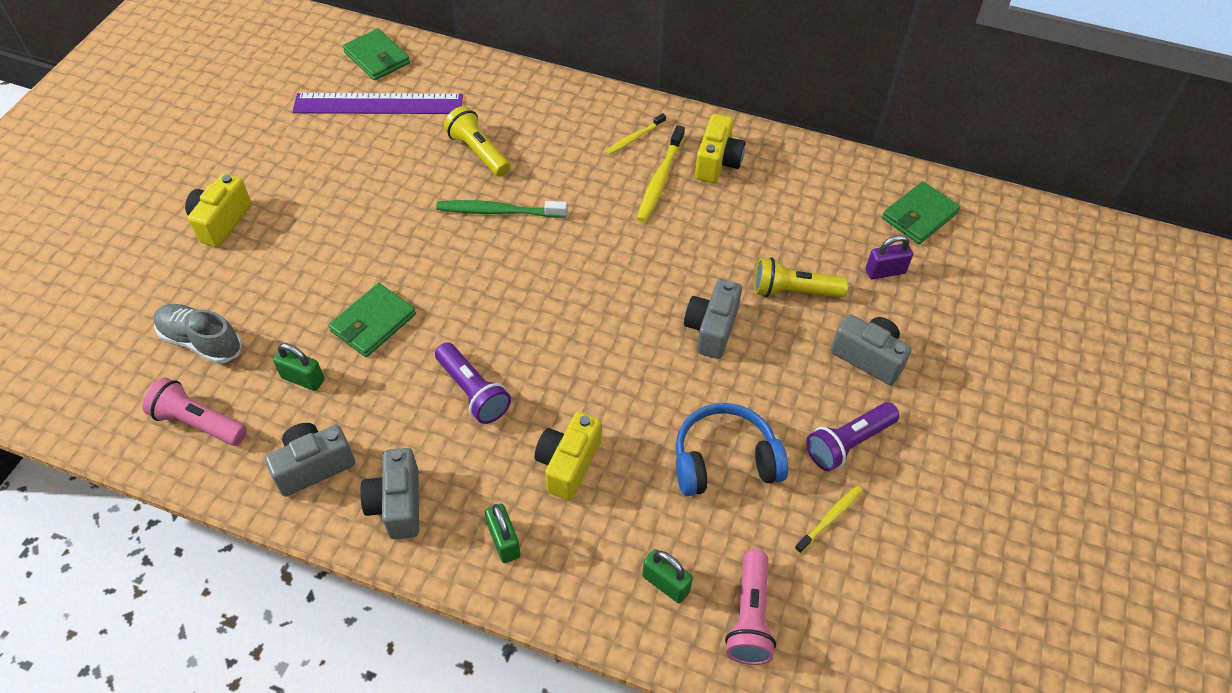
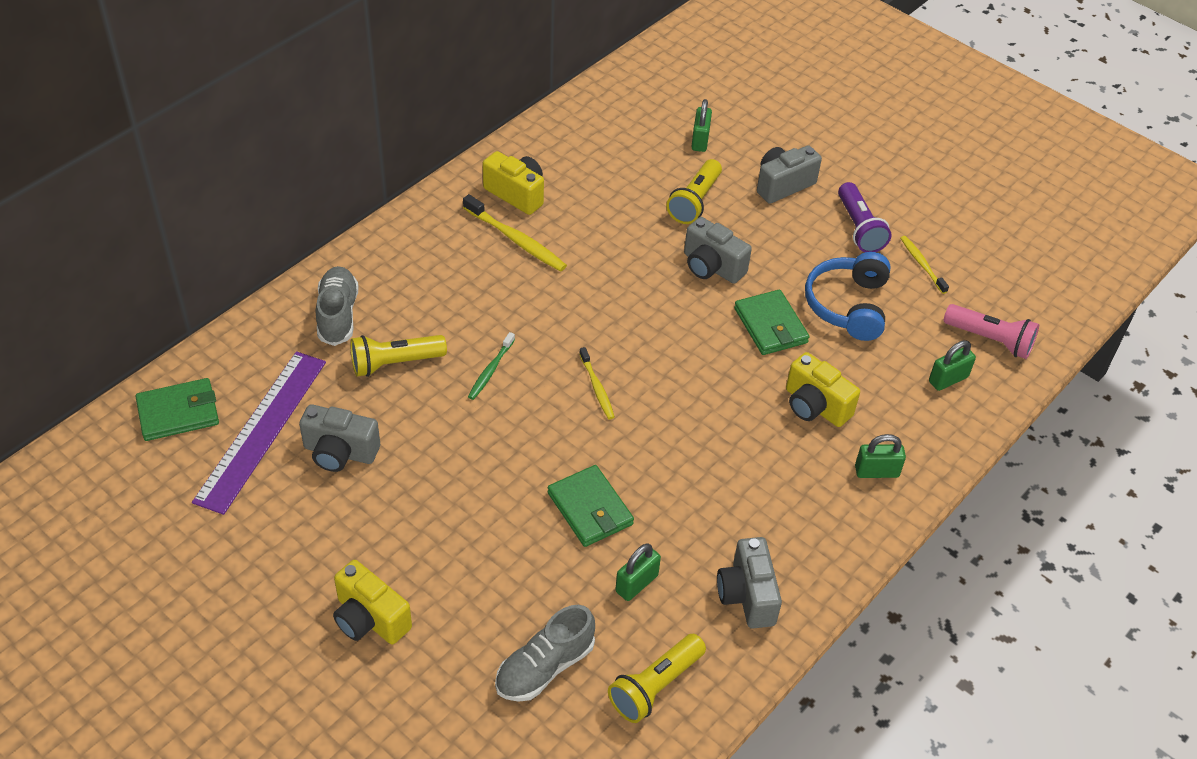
camera: 70 degrees left, 5 degrees down
(199, 423) = (655, 686): pink flashlight -> yellow flashlight
(397, 504) = (813, 539): grey camera -> grey camera (340, 452)
(473, 391) = (709, 451): purple flashlight -> none
(498, 211) = (490, 370): green toothbrush -> green toothbrush, size x0.62
(513, 103) = (338, 315): none -> grey shoe
(634, 138) = (449, 239): yellow toothbrush -> yellow toothbrush (597, 388)
(885, 271) = (700, 140): purple padlock -> green padlock
(919, 216) = (650, 97): green wallet -> green wallet (770, 325)

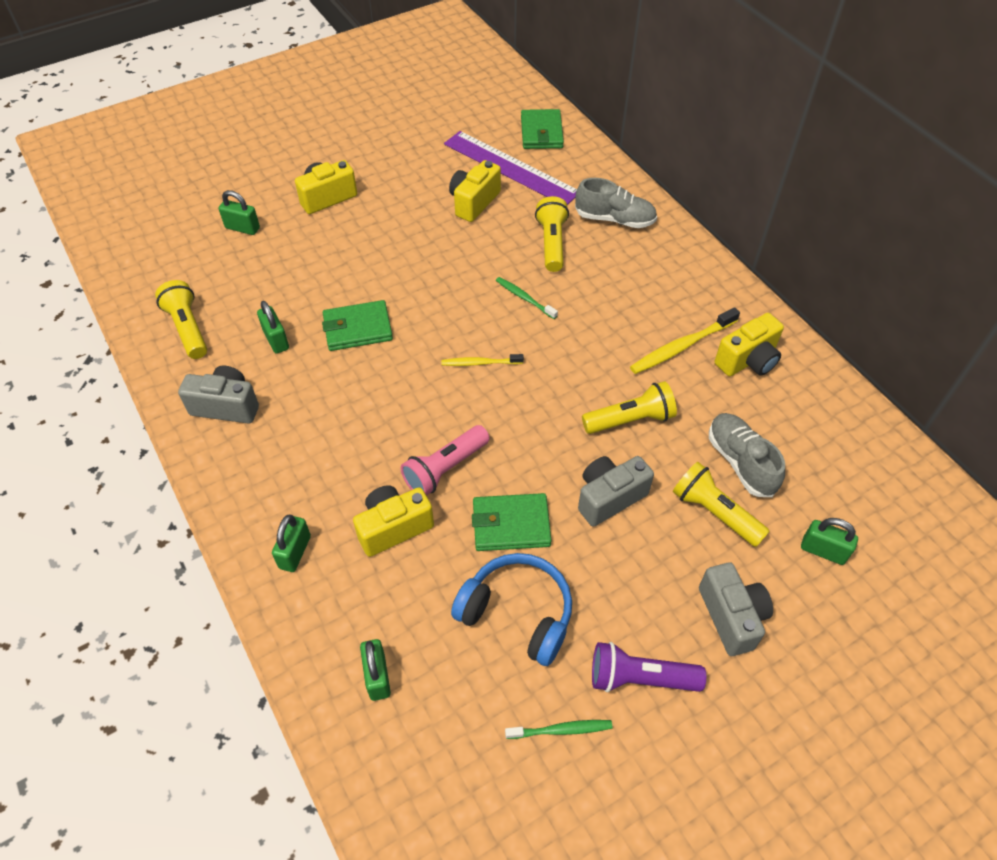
camera: 110 degrees right, 5 degrees up
(340, 452) = (474, 202): grey camera -> yellow camera
(459, 700) = (242, 228): none -> green padlock
(544, 667) = (239, 273): grey shoe -> grey shoe (740, 462)
(621, 264) = (630, 420): none -> yellow flashlight
(922, 264) = (561, 730): yellow toothbrush -> green toothbrush
(990, 340) = (416, 757): pink flashlight -> pink flashlight (445, 469)

